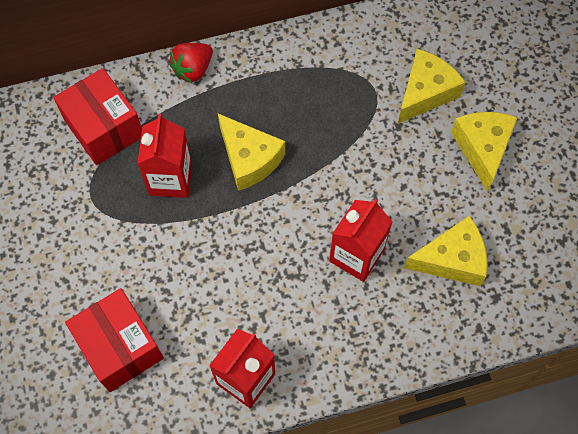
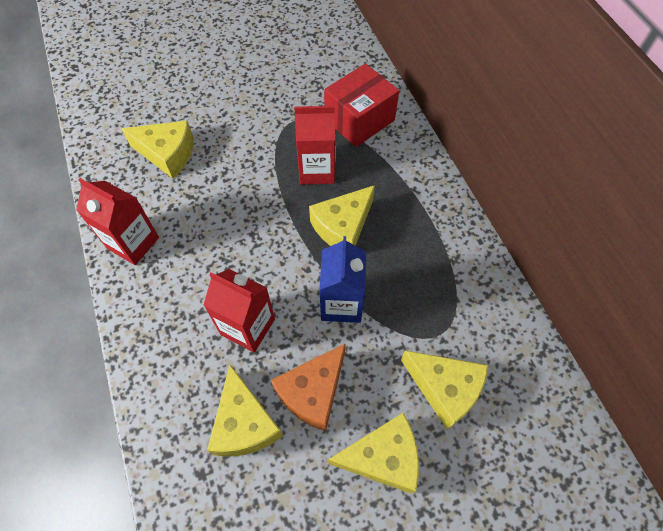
camera: 85 degrees right, 5 degrees down
(120, 347) = (167, 154): red box -> yellow cheese
(193, 70) = (429, 174): red strawberry -> none
(337, 168) = (341, 303): none -> blue carton
(425, 199) = (313, 392): none -> orange cheese

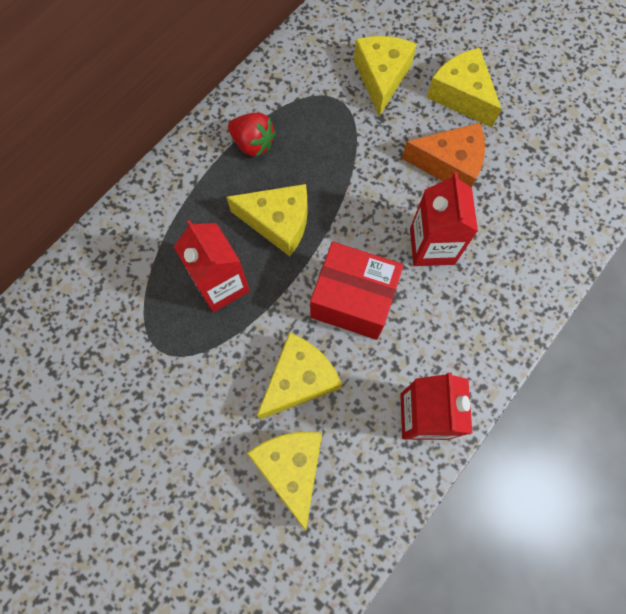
camera: 120 degrees left, 10 degrees up
(245, 423) = (508, 199): yellow cheese -> yellow cheese (299, 380)
(341, 303) = (359, 183): blue carton -> none
(359, 120) = (123, 279): red box -> red box (353, 300)
(426, 243) = (253, 144): none -> red strawberry

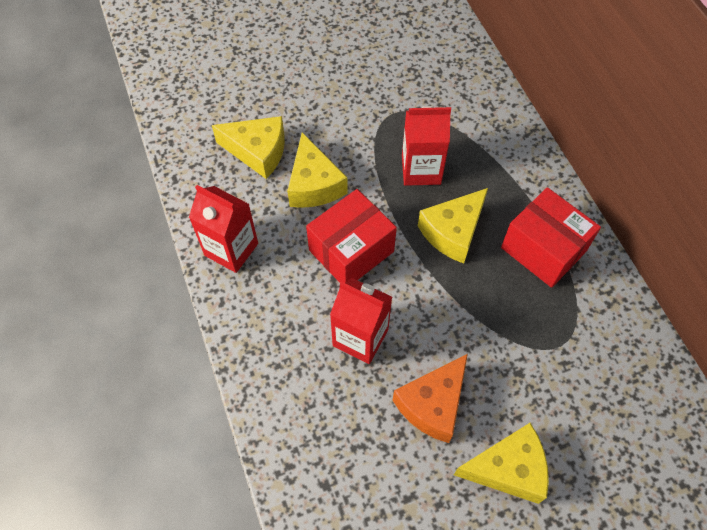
camera: 120 degrees right, 10 degrees down
(253, 144) = (543, 249): red strawberry -> red box
(381, 78) = (568, 401): yellow cheese -> none

